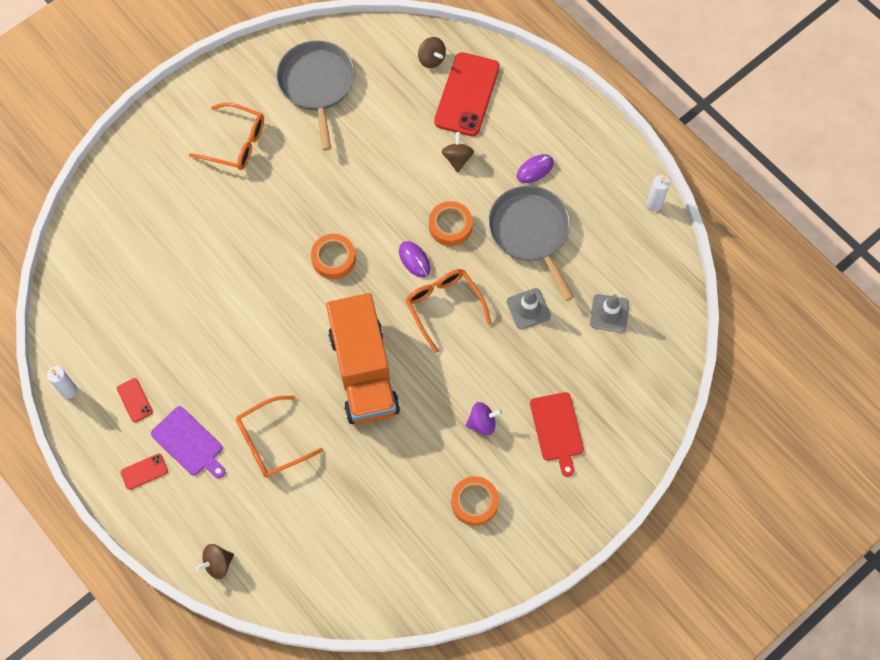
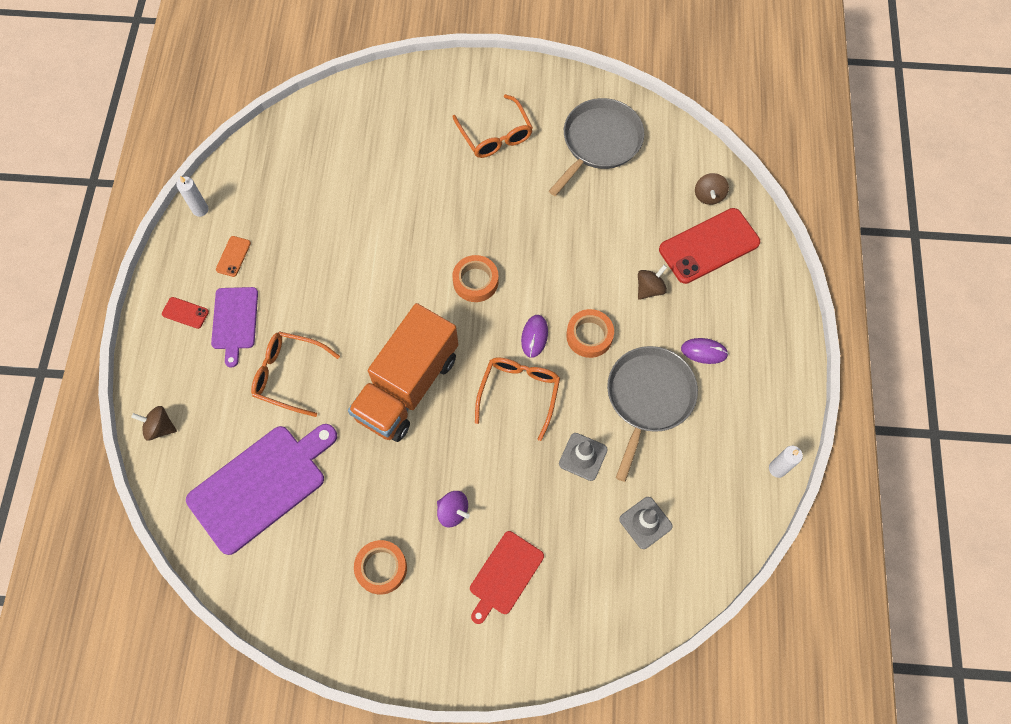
camera: 45 degrees right, 0 degrees up
(134, 400) = (233, 256): red phone -> orange phone
(335, 530) = (261, 485): none -> purple cutting board

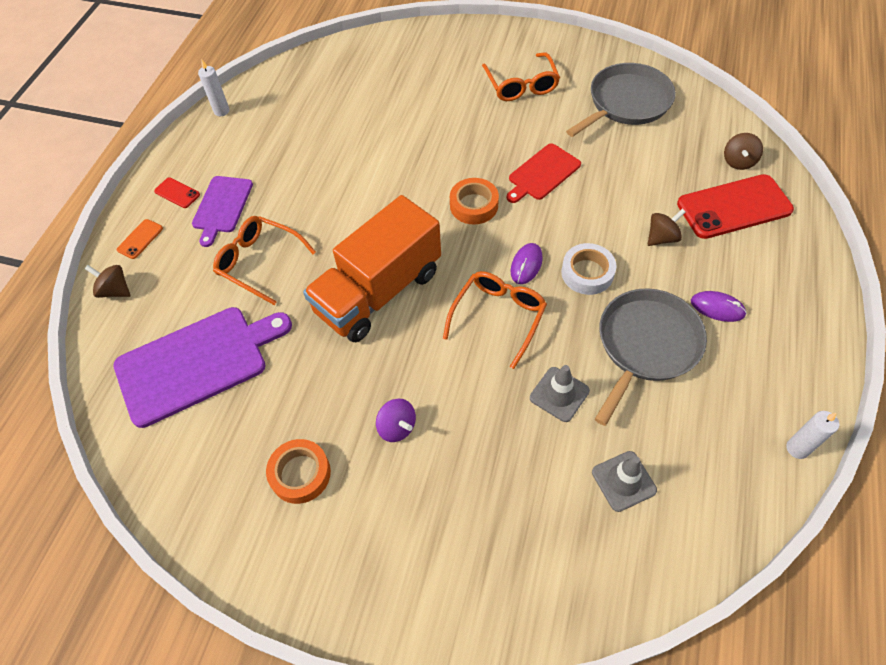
camera: 15 degrees right, 10 degrees down
(233, 256) = (239, 152): orange phone -> orange phone (140, 239)
(505, 575) = (441, 510): red cutting board -> red cutting board (542, 173)
(589, 336) = (587, 273): orange tape -> white tape

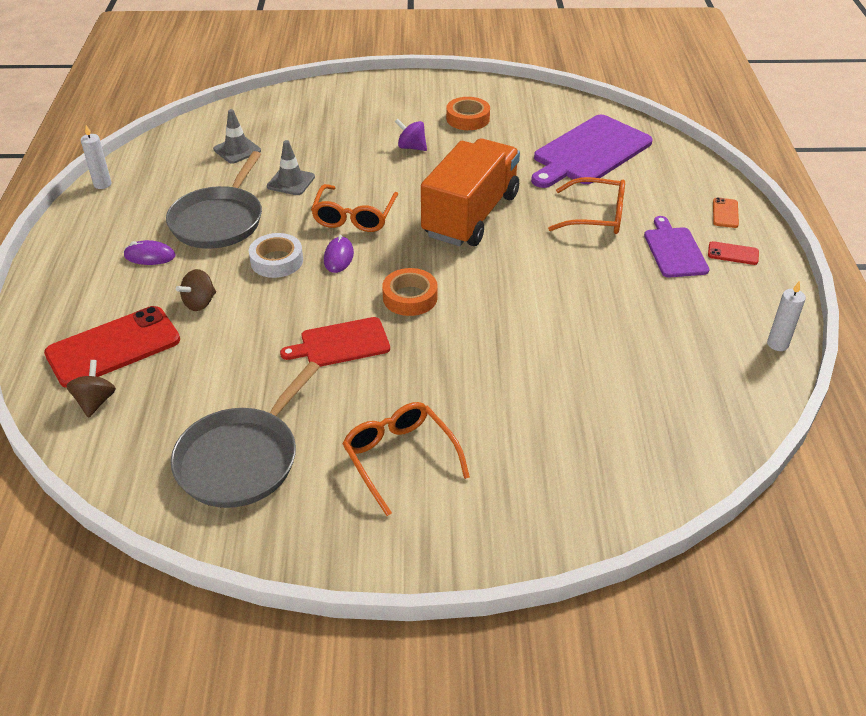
camera: 160 degrees right, 15 degrees down
(115, 290) = (704, 178): brown spinning top -> none
(542, 173) = (341, 343): red cutting board -> red cutting board turned 135 degrees counterclockwise

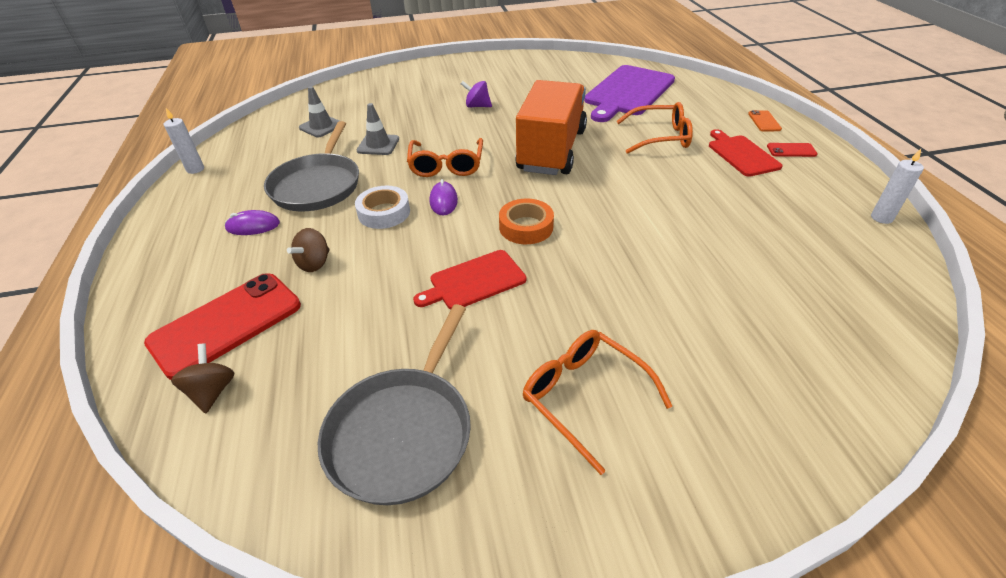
camera: 10 degrees left, 0 degrees up
(468, 119) = (516, 81): orange tape -> none
(674, 250) = (741, 154): purple cutting board -> red cutting board

